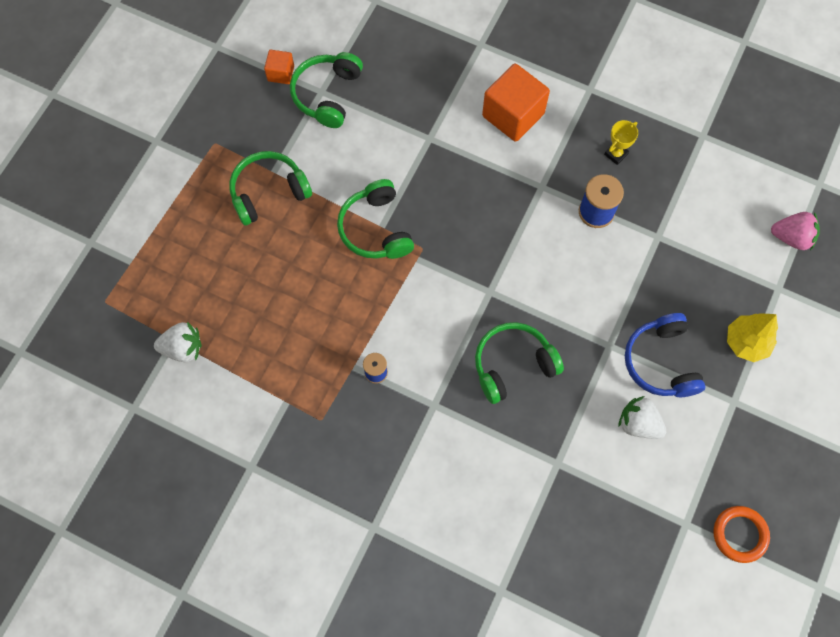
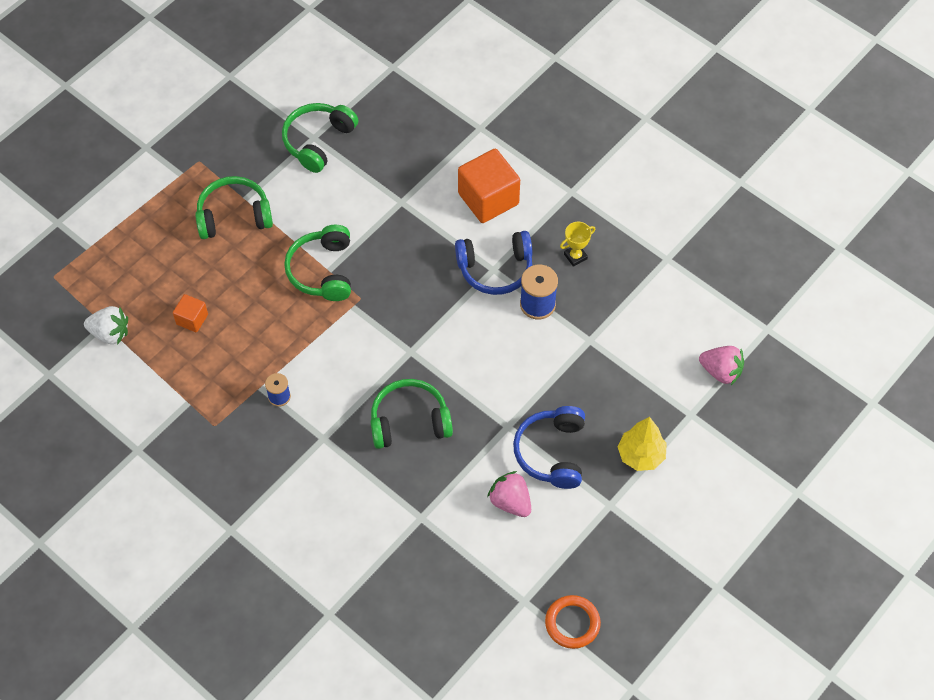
camera: 15 degrees right, 10 degrees down
(281, 73) = (281, 113): orange cube -> orange cube (192, 319)
(544, 186) = (495, 269): none -> blue headphones
(638, 423) = (510, 502): white strawberry -> pink strawberry

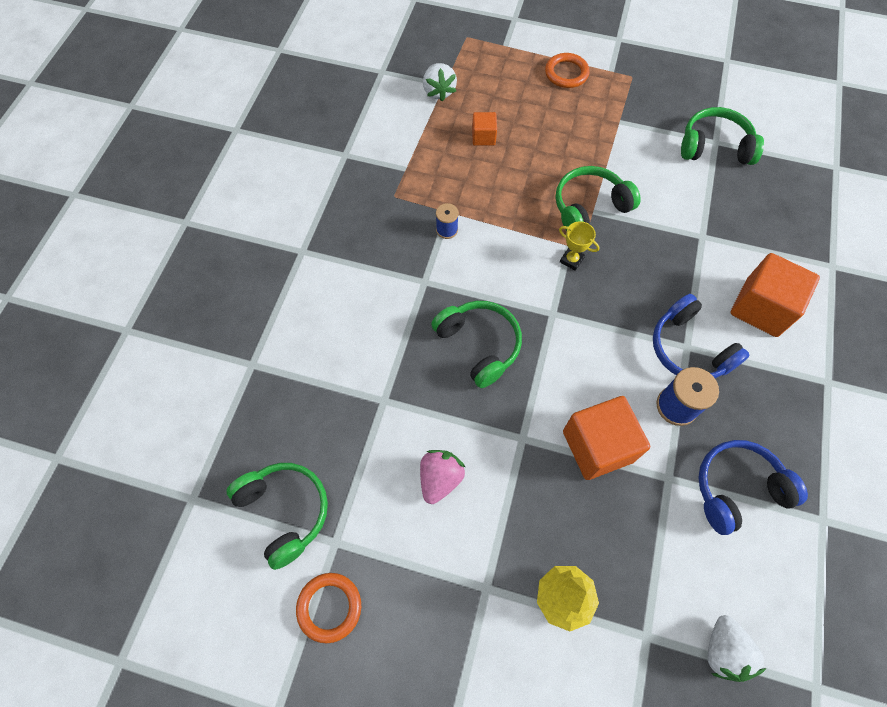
camera: 65 degrees right, 5 degrees up
(159, 213) = (566, 73): none -> orange ring
(234, 215) = (598, 121): green headphones -> green headphones (285, 511)
(541, 376) = (597, 446): none -> orange cube
(551, 452) = (516, 496): blue headphones -> blue headphones (737, 488)
(575, 256) = (756, 419): yellow trophy -> yellow trophy (571, 260)
(721, 371) = (723, 650): pink strawberry -> white strawberry

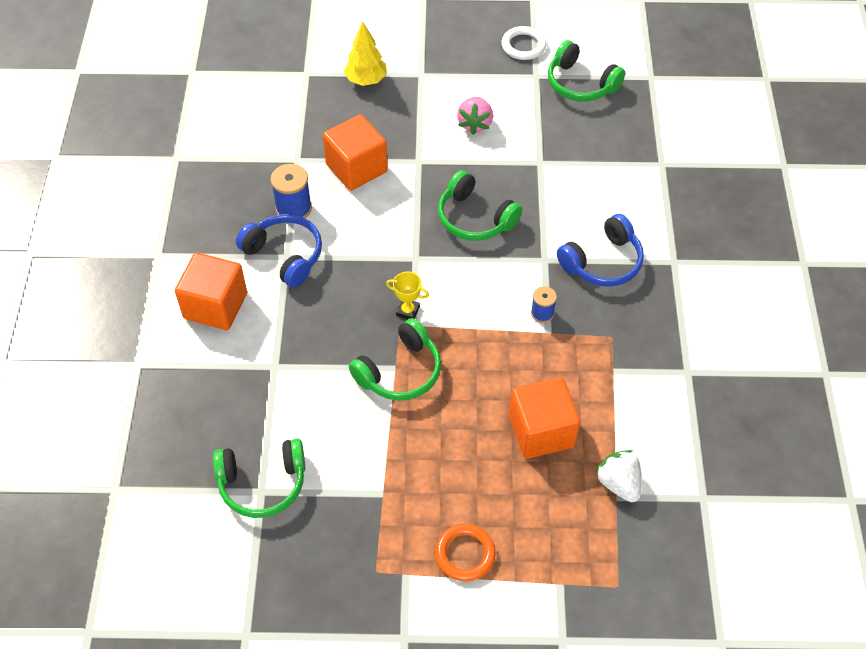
camera: 165 degrees right, 10 degrees down
(329, 607) = (523, 46): orange ring -> white ring
(483, 137) = (541, 431): orange cube -> orange cube, size x1.95
(723, 650) = (254, 76): white strawberry -> none
(737, 488) = (242, 164): blue headphones -> blue headphones (603, 262)

